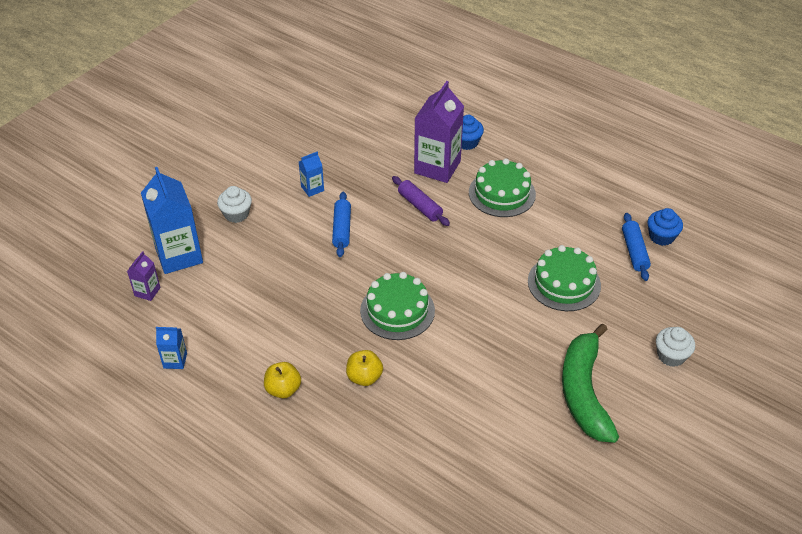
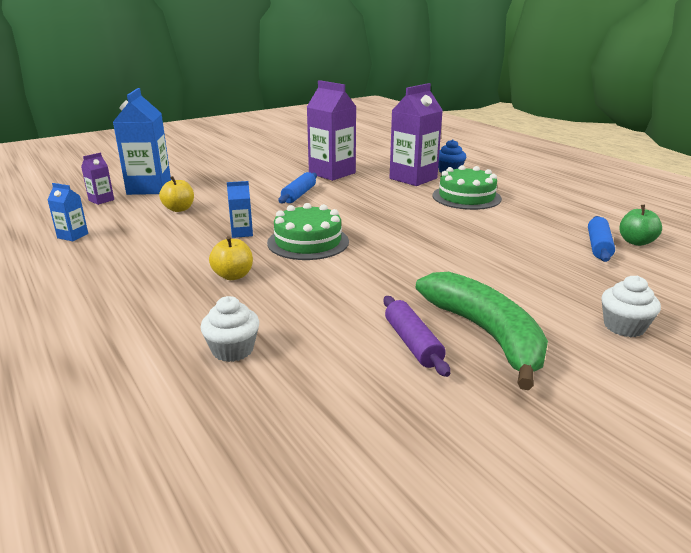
camera: 20 degrees right, 20 degrees down
(236, 214) = (218, 177): white cupcake -> white cupcake (233, 350)
(283, 389) = (145, 268): yellow apple -> yellow apple (179, 209)
(312, 189) = (293, 175): blue carton -> blue carton (242, 233)
(350, 175) = (332, 173): none -> purple carton
(420, 206) = (381, 193): purple rolling pin -> purple rolling pin (412, 343)
(564, 283) = (503, 253): green cake -> none
(584, 392) = (486, 334): green banana -> green banana turned 135 degrees clockwise
(661, 236) = (636, 242): blue cupcake -> green apple

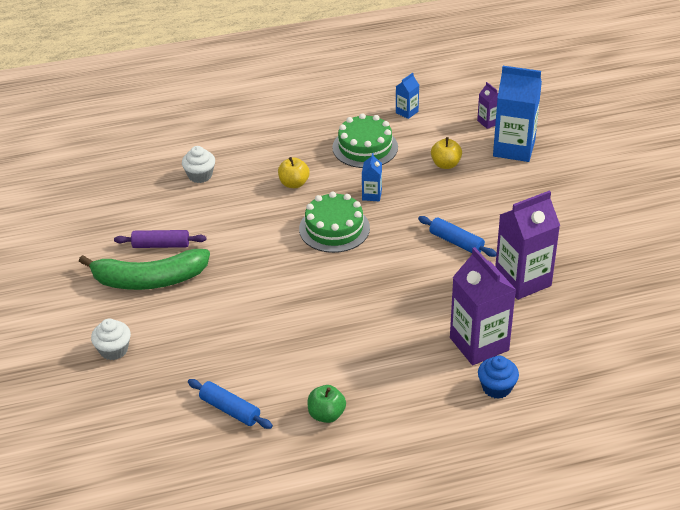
camera: 110 degrees right, 15 degrees up
(466, 197) = (397, 367): green cake -> green cake (365, 147)
(636, 242) = (223, 444): green apple -> green apple (326, 414)

